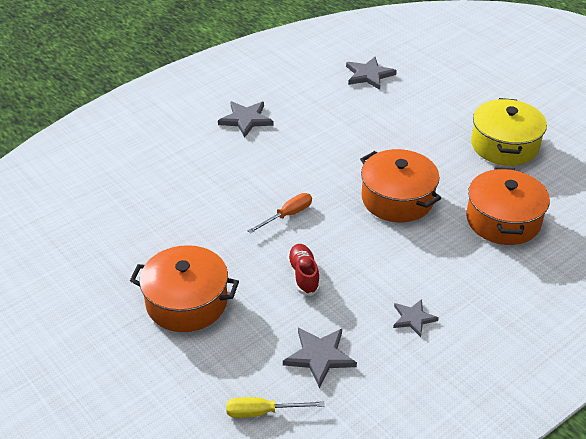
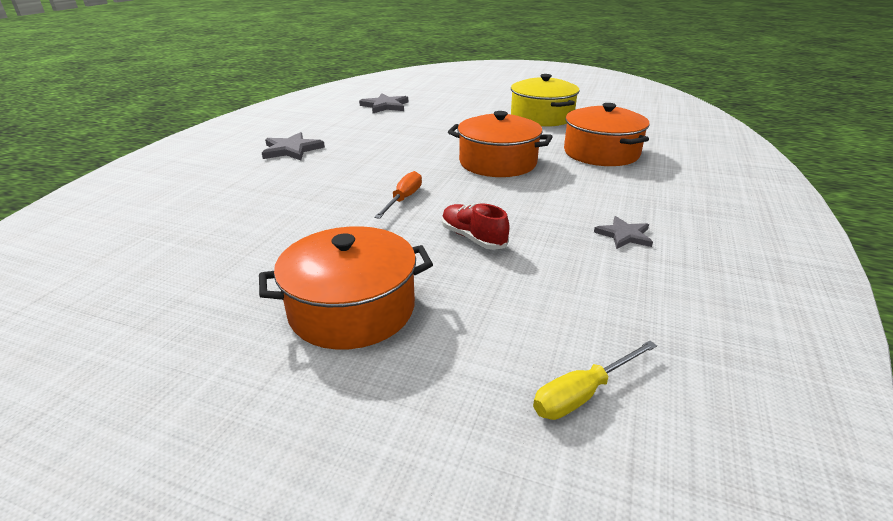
camera: 30 degrees left, 10 degrees down
(319, 356) = (576, 302): grey star -> none

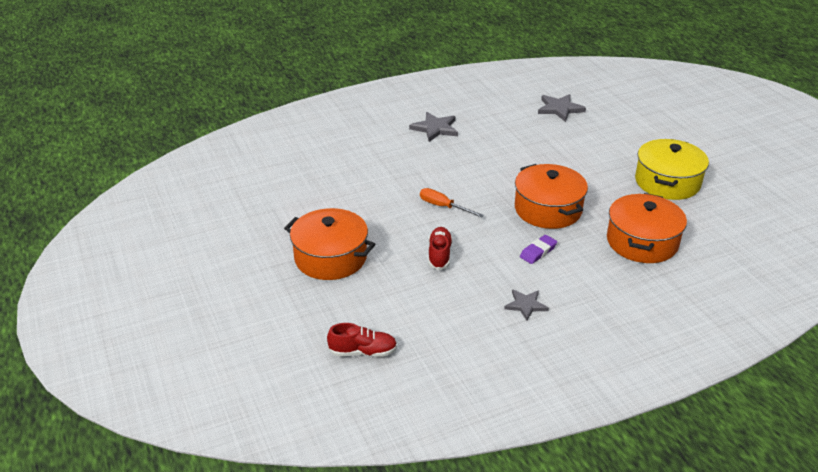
camera: 45 degrees right, 5 degrees up
(403, 199) = (443, 206): orange screwdriver -> orange screwdriver turned 120 degrees counterclockwise
(550, 192) = (538, 252): none -> purple eraser
(582, 394) = (363, 352): yellow screwdriver -> red shoe

